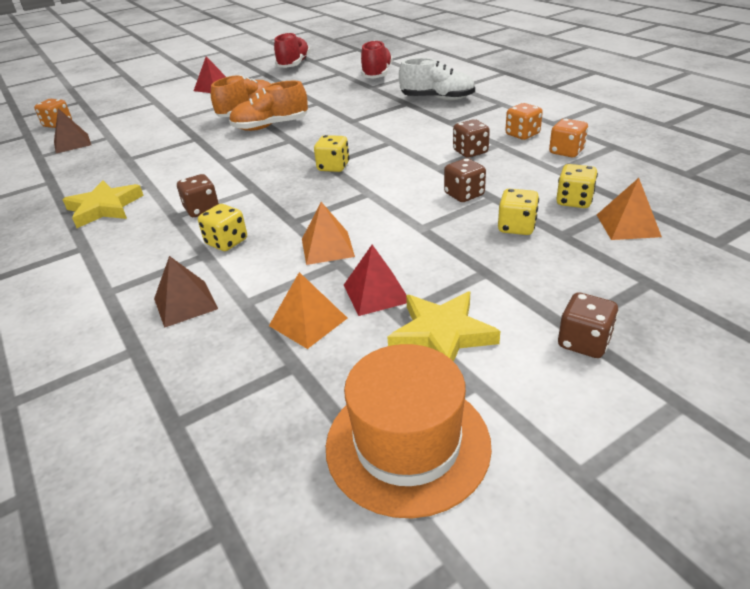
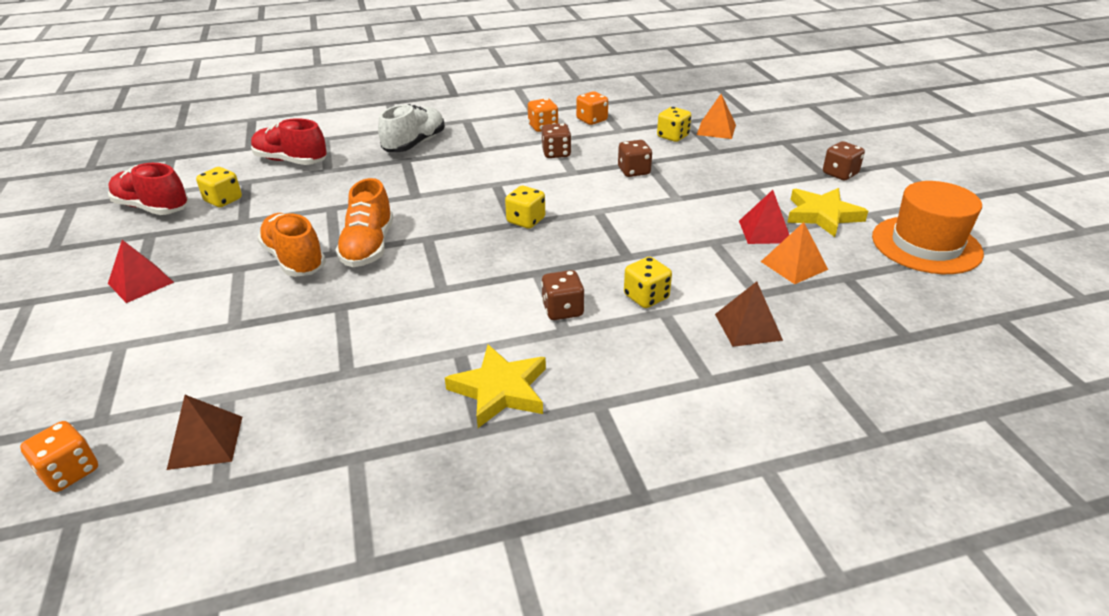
camera: 75 degrees left, 0 degrees up
(327, 247) = (686, 243): orange pyramid -> none
(516, 227) = (698, 163): yellow dice -> yellow dice (223, 200)

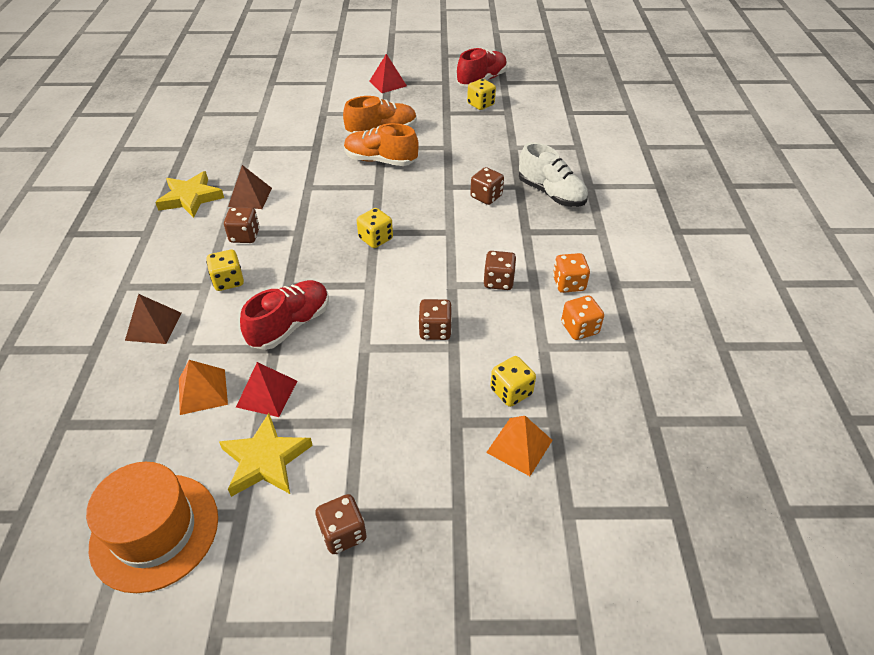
camera: 105 degrees right, 10 degrees up
(70, 472) = (241, 79): orange dice -> none
(206, 442) = (232, 109): brown pyramid -> brown pyramid (250, 197)
(291, 161) = (537, 130): red shoe -> red shoe (290, 325)
(429, 173) = (486, 197): none -> brown dice

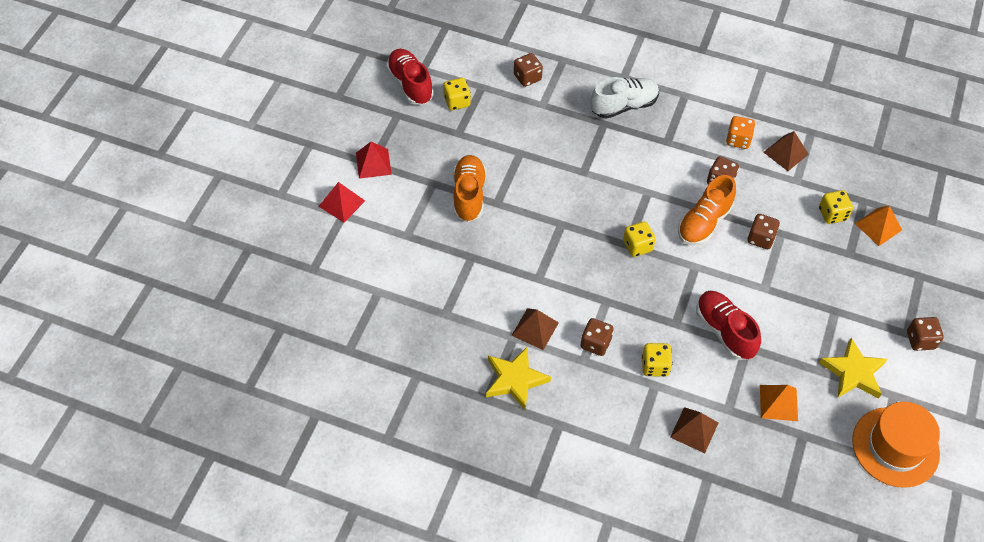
camera: 70 degrees left, 10 degrees up
(267, 393) = (793, 361): red pyramid -> red pyramid (341, 203)
(380, 160) = (519, 210): orange shoe -> orange shoe (704, 223)
(486, 197) = (610, 151): brown dice -> brown dice (527, 77)
(579, 328) = (786, 153): orange dice -> brown pyramid

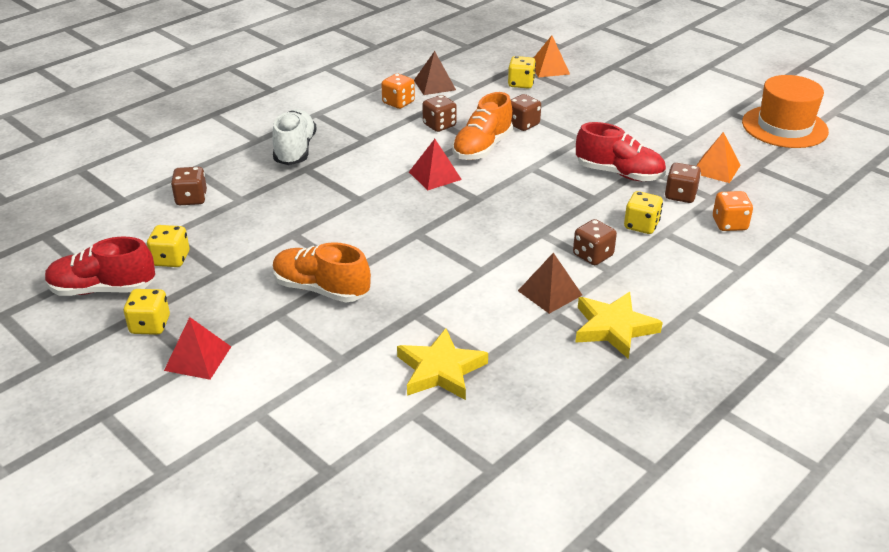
camera: 65 degrees left, 20 degrees down
(341, 203) = (238, 408): red pyramid -> red pyramid (435, 175)
(637, 246) = (483, 193): yellow dice -> yellow dice (150, 325)
(694, 430) = (729, 224): brown pyramid -> orange dice
(704, 223) = (482, 148): orange shoe -> orange shoe turned 60 degrees clockwise
(724, 331) = (619, 173): red shoe -> red shoe turned 150 degrees counterclockwise
(853, 372) = (698, 123): yellow star -> yellow star (440, 370)
(920, 340) = (679, 85): brown dice -> brown dice (680, 195)

